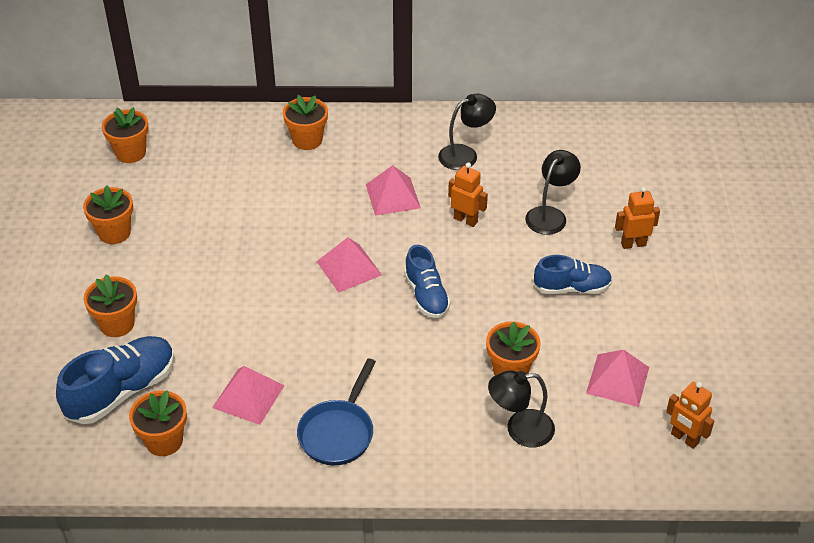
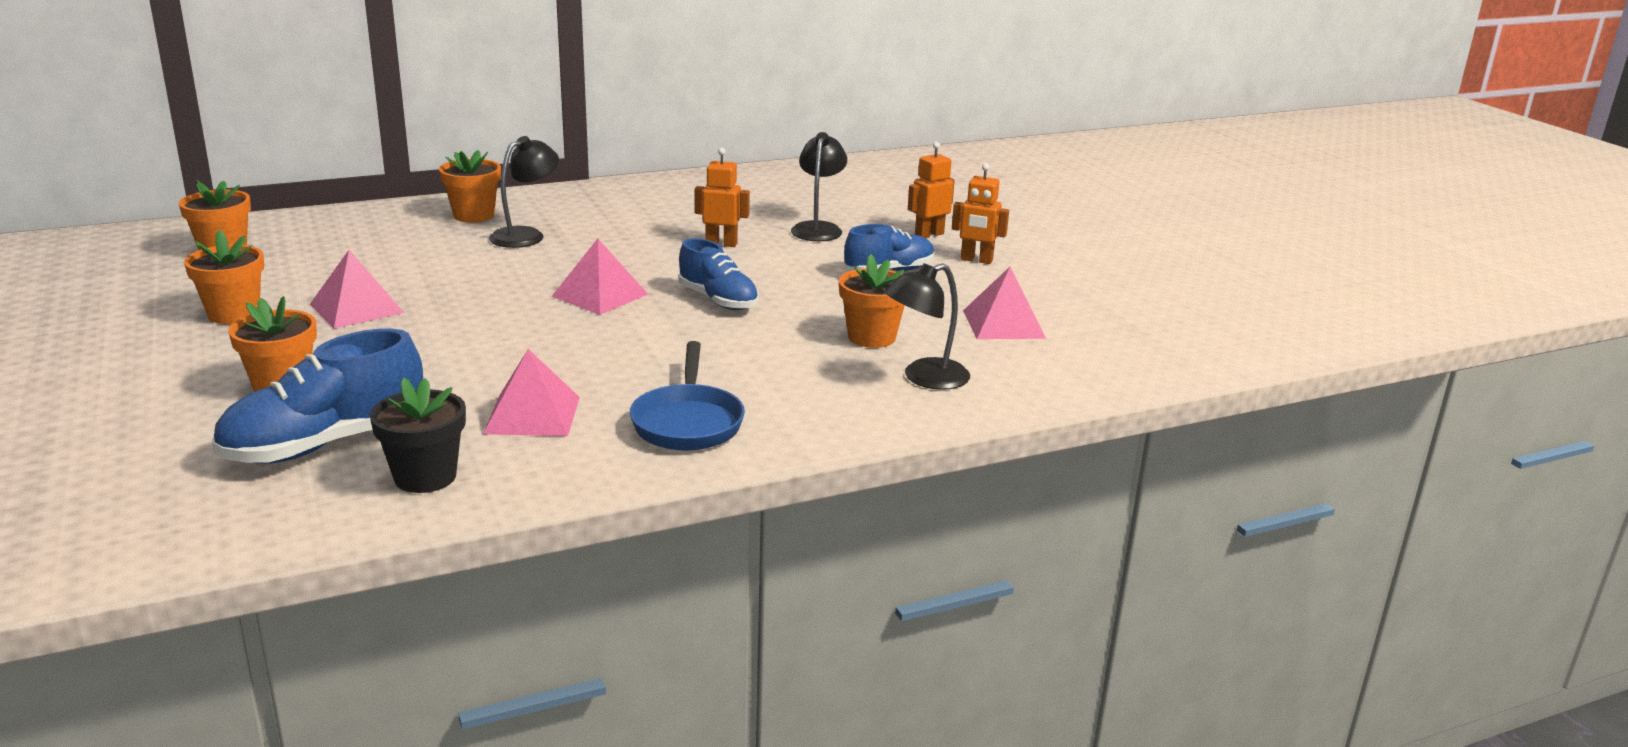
camera: 25 degrees left, 20 degrees down
(122, 391) = (325, 444): blue shoe -> blue shoe turned 150 degrees counterclockwise
(164, 441) = (425, 477): orange flower pot -> black flower pot
(392, 196) = (616, 239): pink pyramid -> pink pyramid (356, 308)
(465, 154) = (683, 203): black lamp -> black lamp (526, 235)
(684, 438) = (1120, 351): orange robot -> orange robot (976, 260)

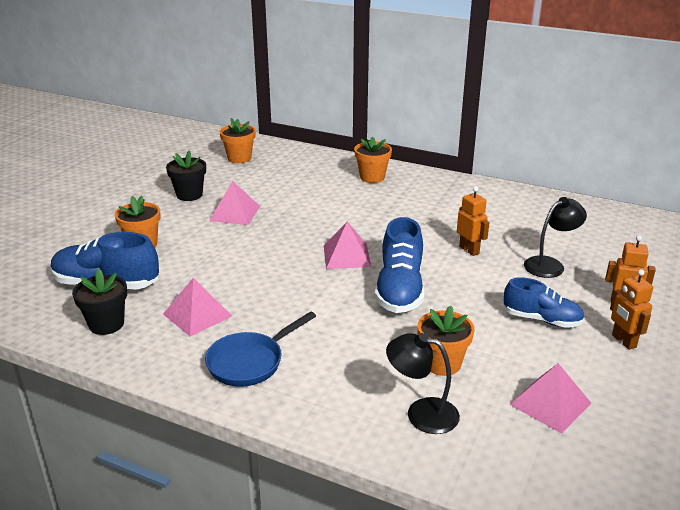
camera: 50 degrees right, 5 degrees up
(234, 314) = (189, 195): orange flower pot -> black flower pot
(526, 235) = (375, 200): black lamp -> none
(718, 300) = (400, 289): blue shoe -> blue shoe, size x1.52

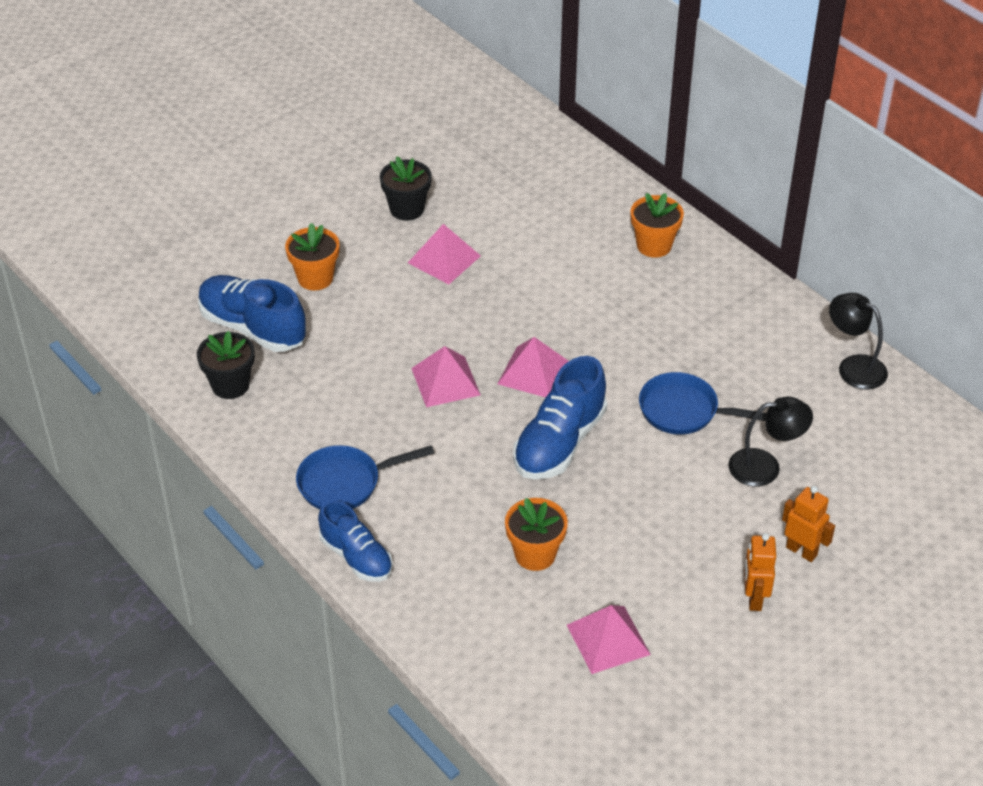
camera: 25 degrees right, 15 degrees up
(197, 315) = (325, 403): pink pyramid -> pink pyramid (446, 381)
(239, 158) = (504, 155): orange flower pot -> none
(421, 413) = (473, 602): black lamp -> black lamp (853, 367)
(469, 250) = (684, 411): orange robot -> blue pan
(542, 319) = (687, 538): blue shoe -> blue shoe (356, 557)

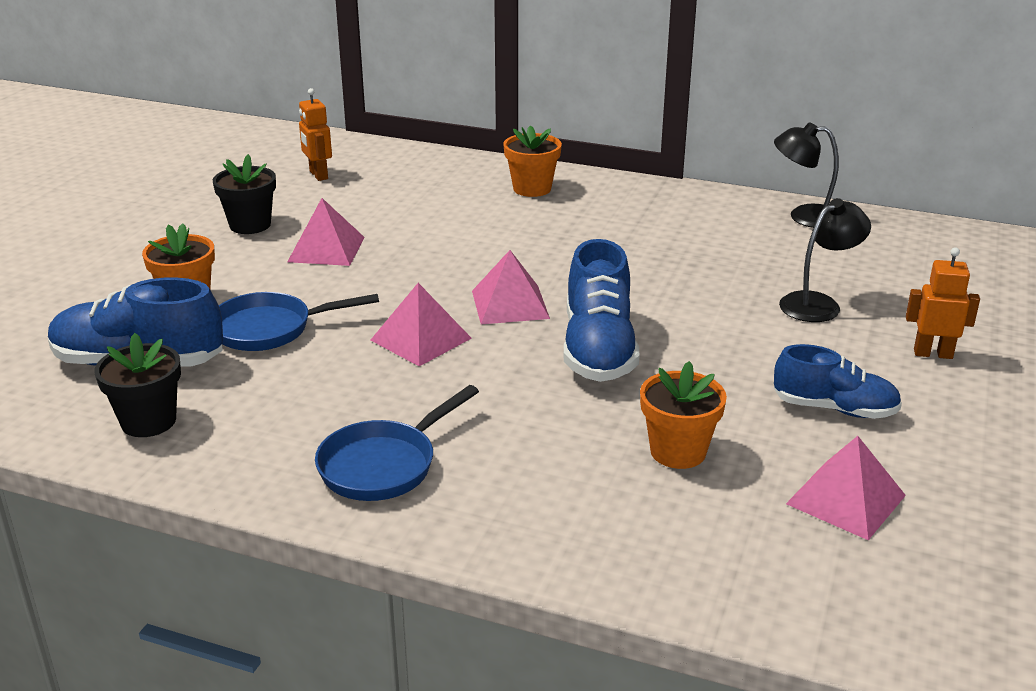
camera: 30 degrees left, 15 degrees down
(356, 557) = (466, 533): blue shoe -> blue shoe (834, 409)
(684, 411) = (695, 288): blue pan -> blue pan (270, 329)
(754, 598) = (940, 406): orange robot -> orange robot (318, 175)

